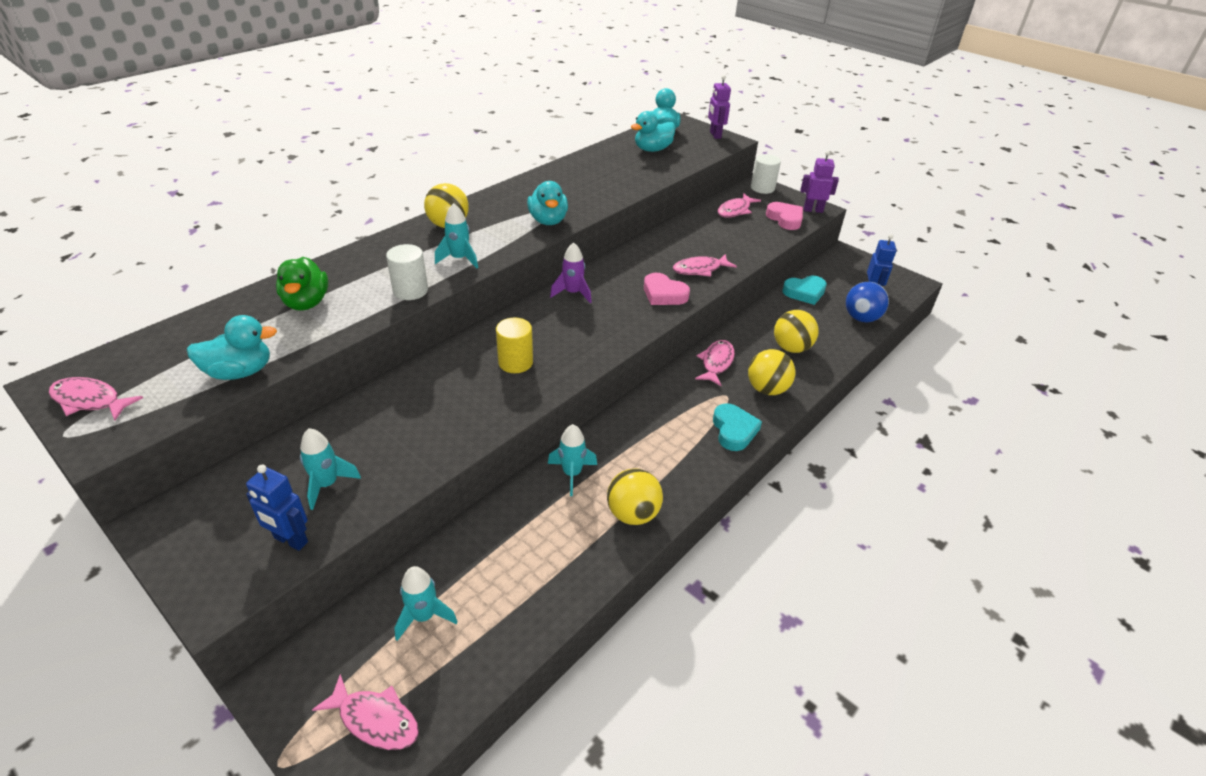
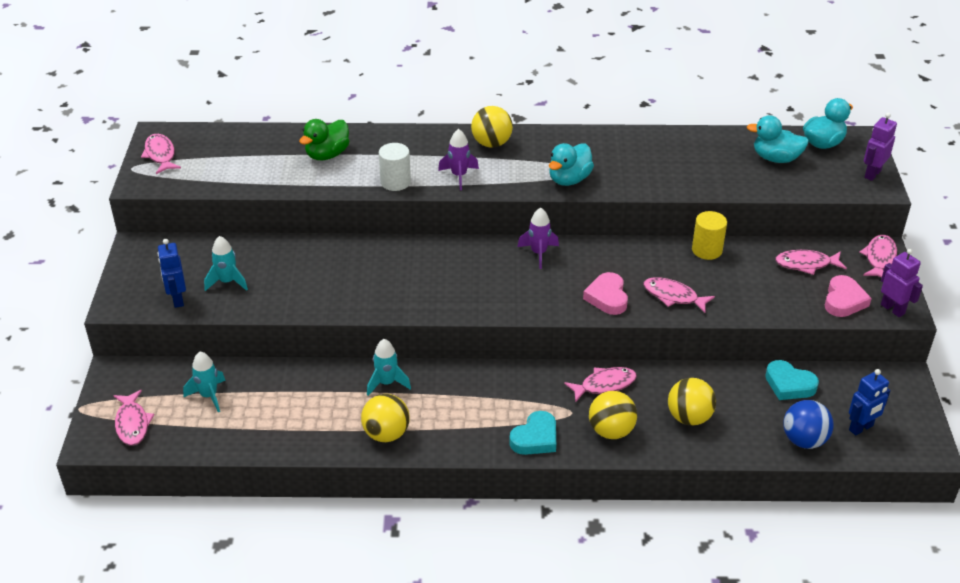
camera: 50 degrees right, 0 degrees up
(240, 372) = (240, 181): turquoise duck -> none
(459, 259) = (459, 176): turquoise rocket -> purple rocket
(515, 362) = (423, 279): yellow cylinder -> yellow cylinder (707, 250)
(762, 188) = (879, 258): white cylinder -> pink fish

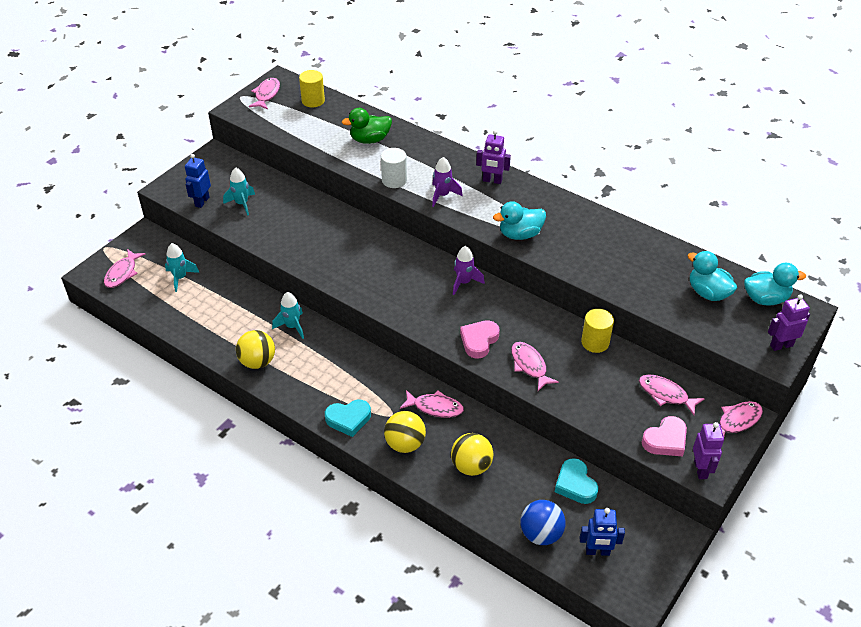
camera: 35 degrees right, 5 degrees up
(222, 141) = (313, 101): none -> yellow cylinder
(491, 143) = (492, 180): yellow ball -> purple robot

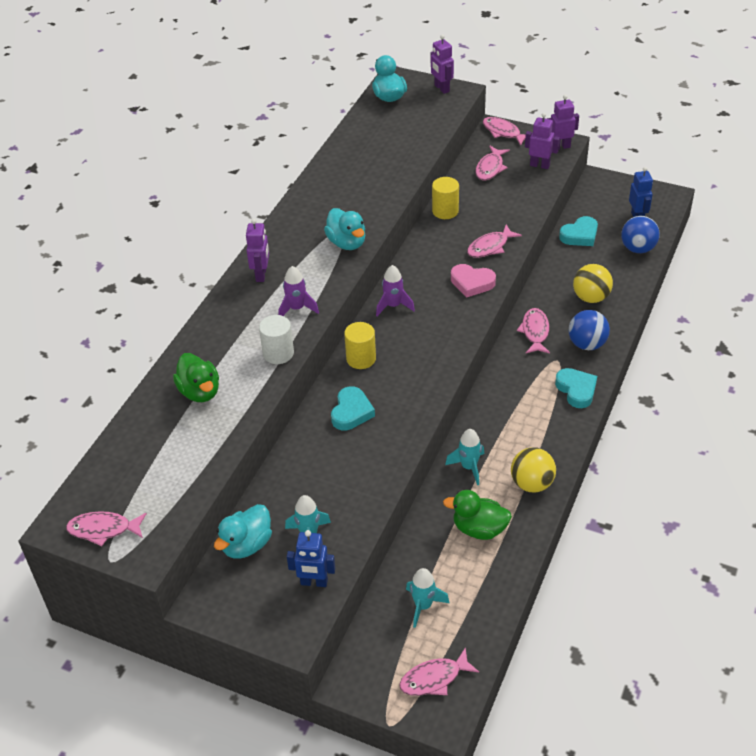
camera: 100 degrees left, 0 degrees up
(122, 273) = (434, 678): pink fish -> pink fish turned 150 degrees clockwise
(229, 320) = (479, 529): none -> green duck
(313, 101) = (116, 471): yellow cylinder -> yellow cylinder (361, 358)
(348, 239) = (351, 412): none -> turquoise heart
(405, 444) = (587, 344): yellow ball -> blue ball
(665, 440) = (539, 165): pink heart -> purple robot
(708, 293) = (392, 126): turquoise duck -> turquoise duck (246, 545)

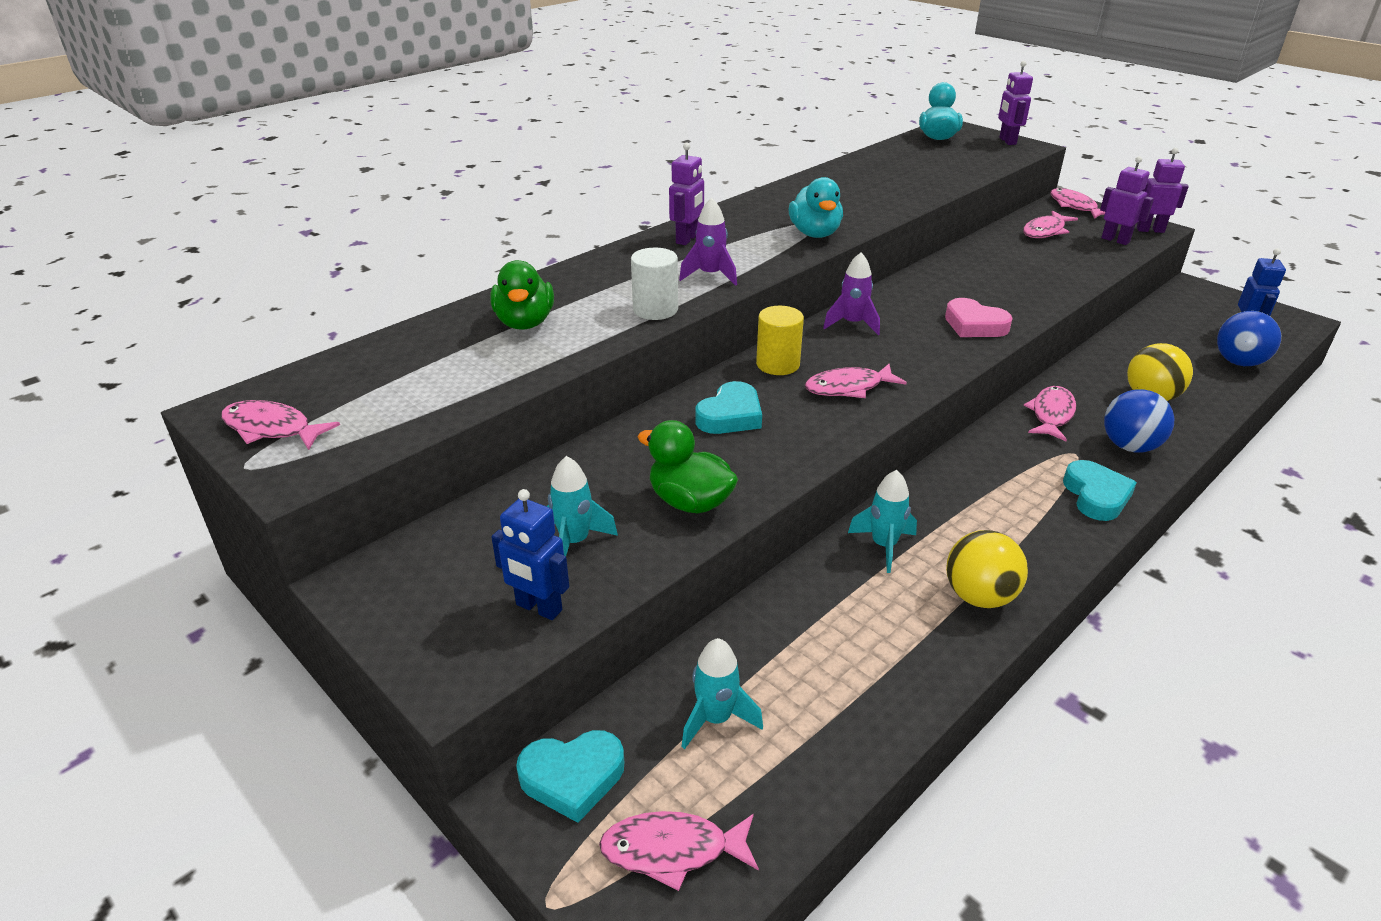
camera: 20 degrees right, 10 degrees down
(246, 545) = (477, 527): turquoise duck -> none
(445, 211) = (967, 255): yellow cylinder -> none
(479, 529) = (864, 634): green duck -> green duck (690, 502)
(490, 247) = (1015, 297): pink fish -> pink fish (848, 388)
(580, 235) = (1152, 332): turquoise heart -> turquoise heart (572, 777)

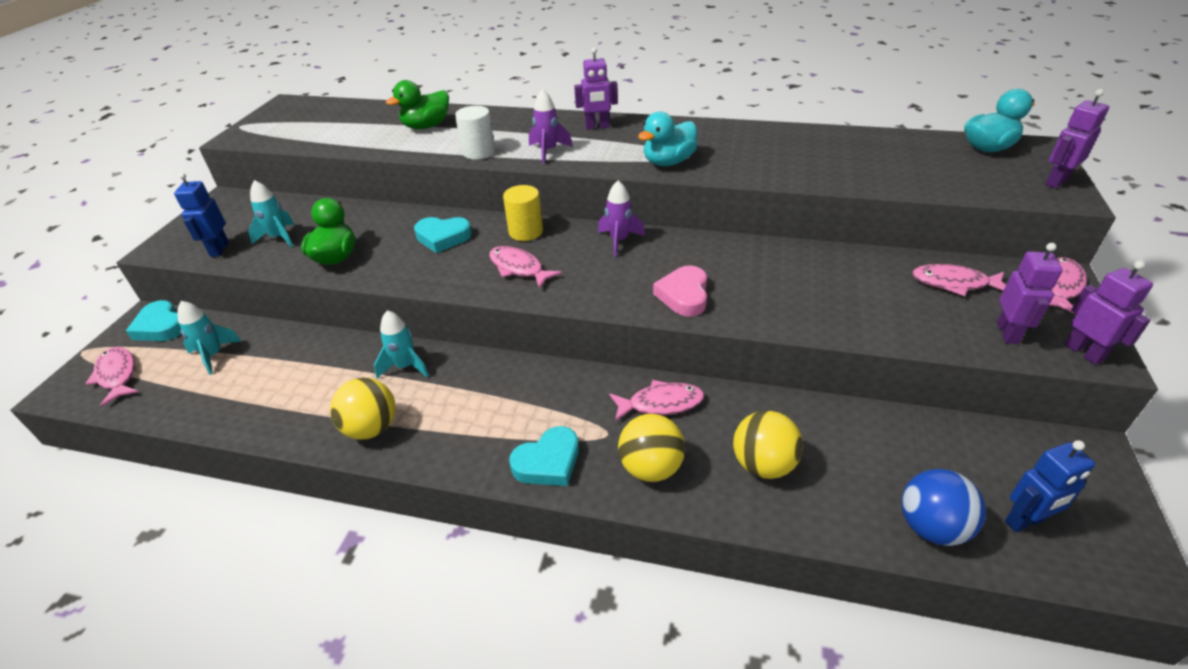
camera: 60 degrees right, 5 degrees up
(272, 429) = (274, 117): pink fish -> none
(1130, 446) = (651, 468): blue ball -> yellow ball

